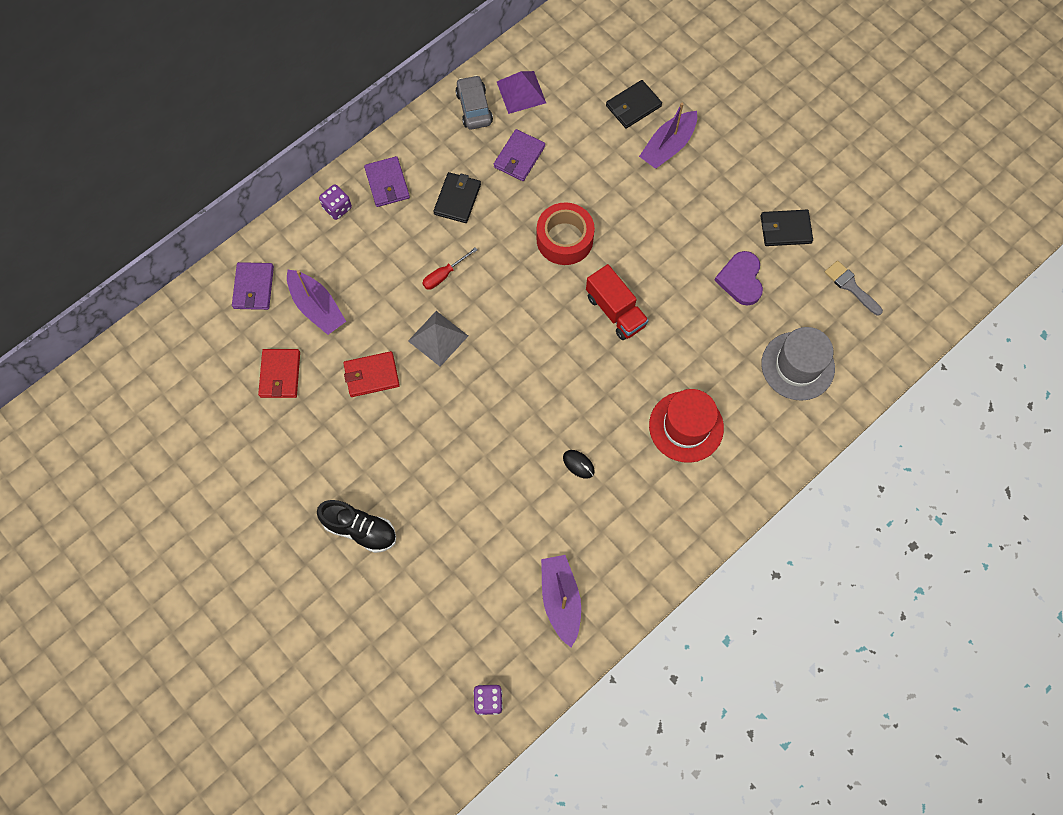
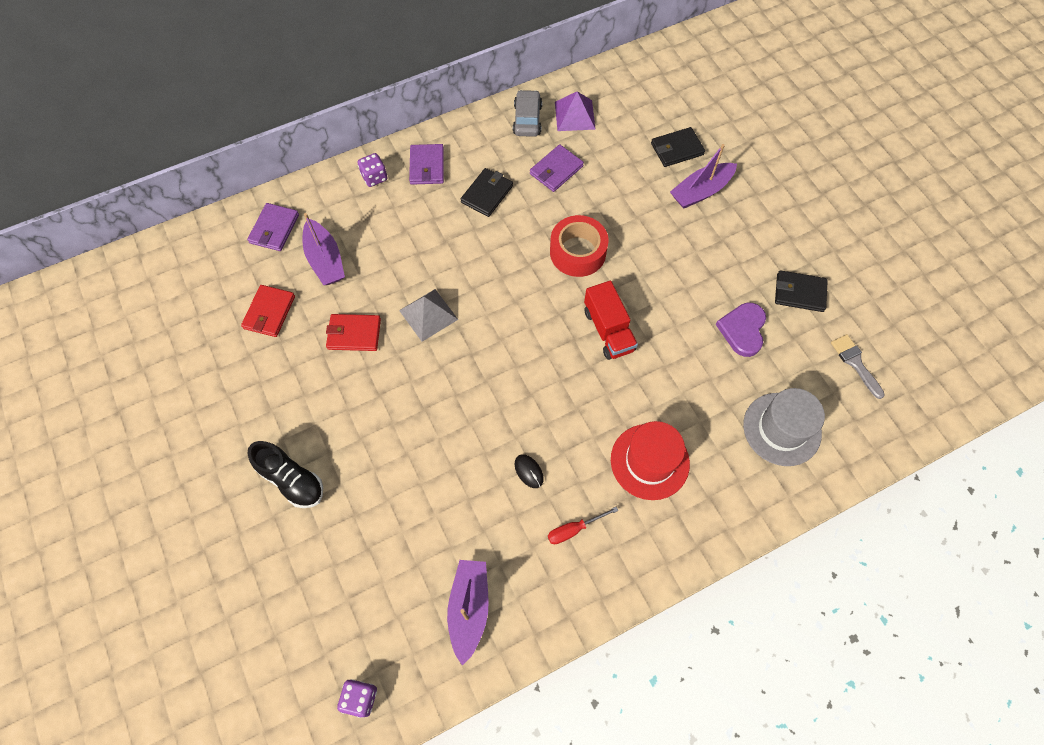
camera: 15 degrees right, 5 degrees down
(444, 275) = (453, 258): red screwdriver -> red screwdriver (574, 529)

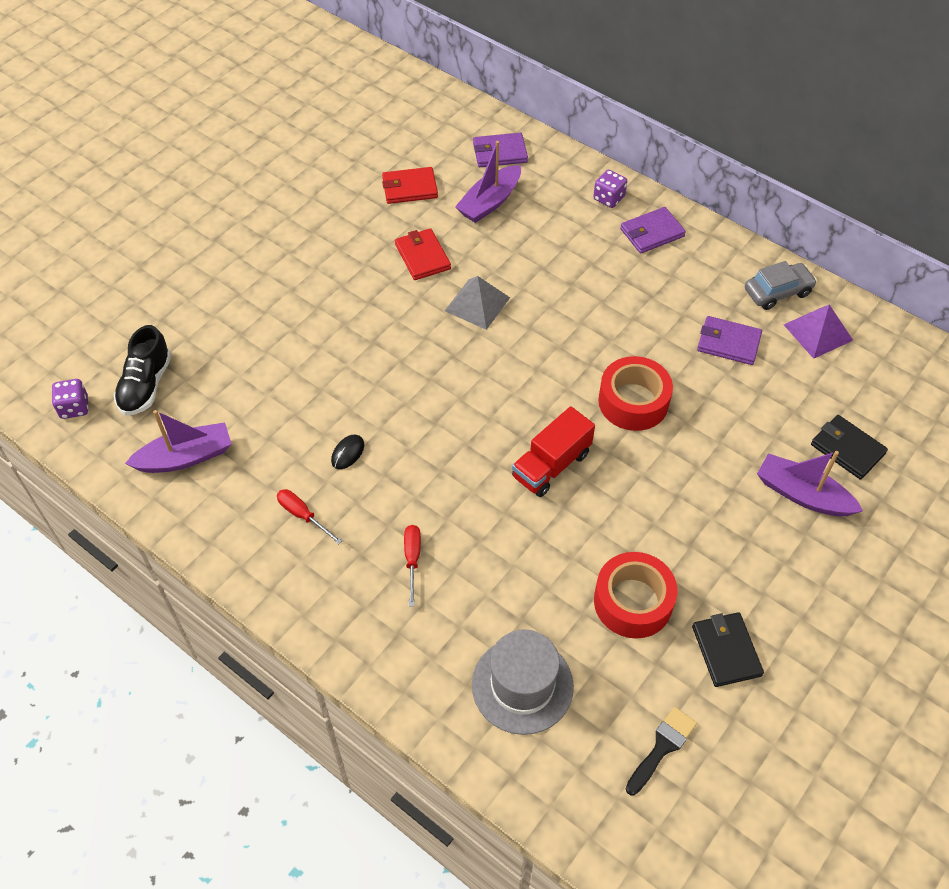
camera: 65 degrees right, 10 degrees down
(292, 480) = (253, 275): black shoe -> black shoe (146, 385)
(487, 194) = (653, 295): black wallet -> none
(649, 461) = (412, 559): red hat -> red screwdriver
(742, 330) = (633, 602): purple heart -> red tape
(855, 363) = (662, 747): grey brush -> black brush

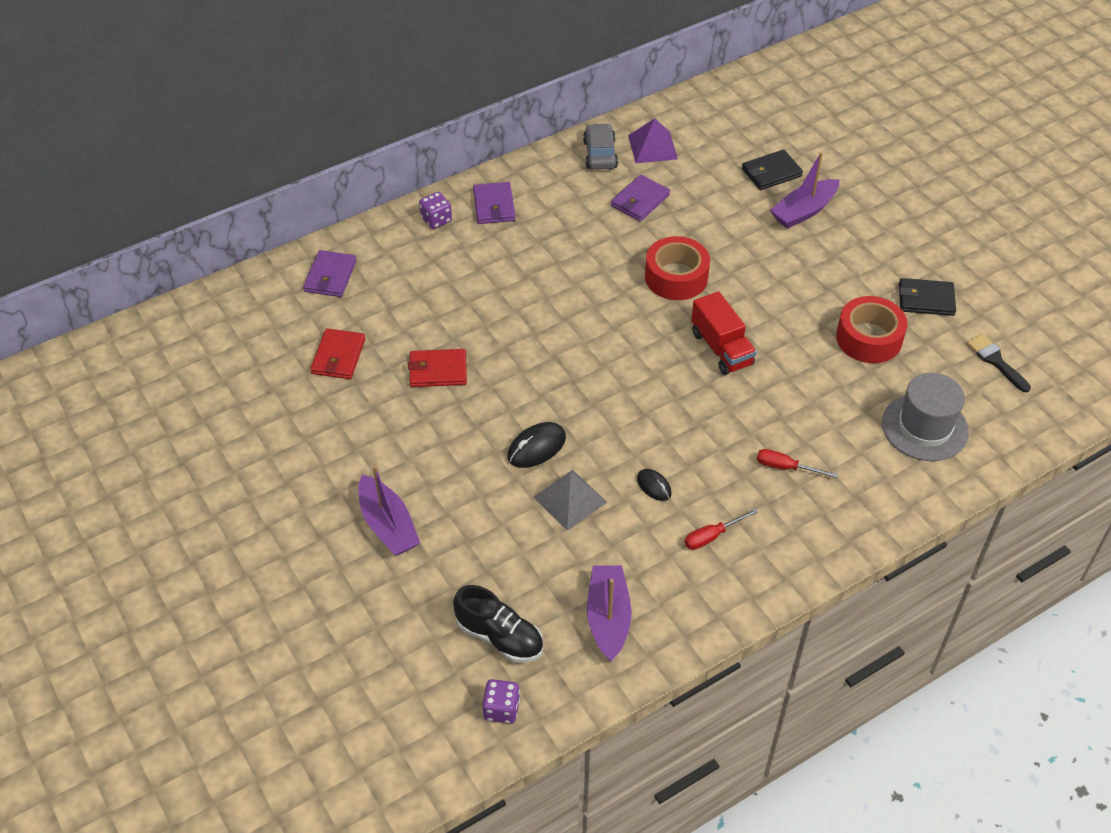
camera: 70 degrees left, 5 degrees down
(361, 351) = (536, 447): none -> black mouse
(477, 304) = (518, 347): grey pyramid -> grey pyramid (570, 499)
(490, 202) = (393, 302): purple boat -> purple boat (388, 525)

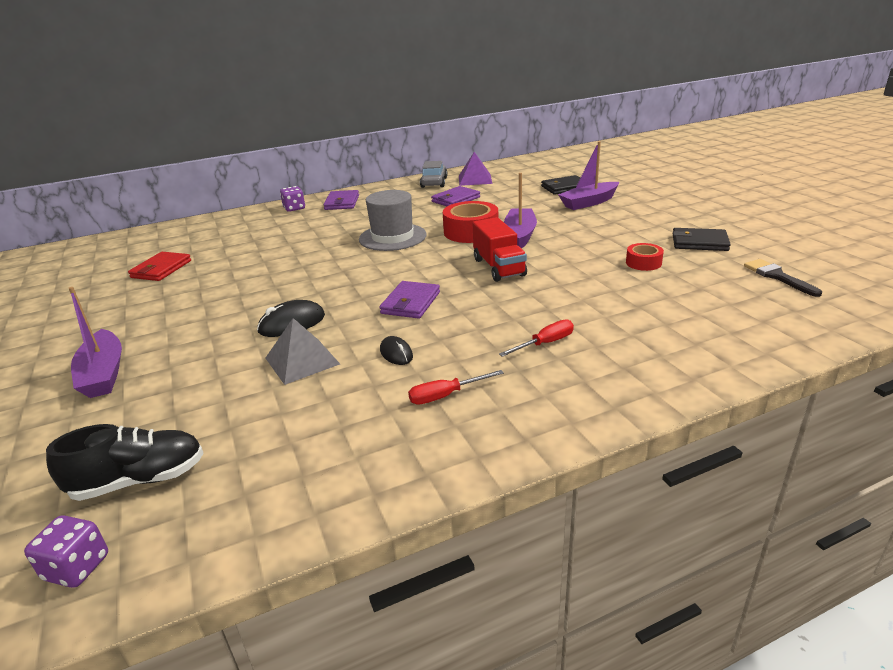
camera: 10 degrees right, 20 degrees down
(330, 276) = (193, 232): purple wallet -> purple wallet (410, 303)
(438, 370) = (237, 277): red wallet -> none
(500, 637) = (140, 480): black shoe -> black shoe turned 60 degrees counterclockwise
(608, 618) = (284, 468): purple boat -> purple boat (520, 235)
(785, 467) = (545, 343): red screwdriver -> red screwdriver turned 120 degrees clockwise
(869, 338) = (643, 263): red tape -> red tape, size x0.54
(924, 427) = (705, 318): grey hat -> grey hat (392, 237)

